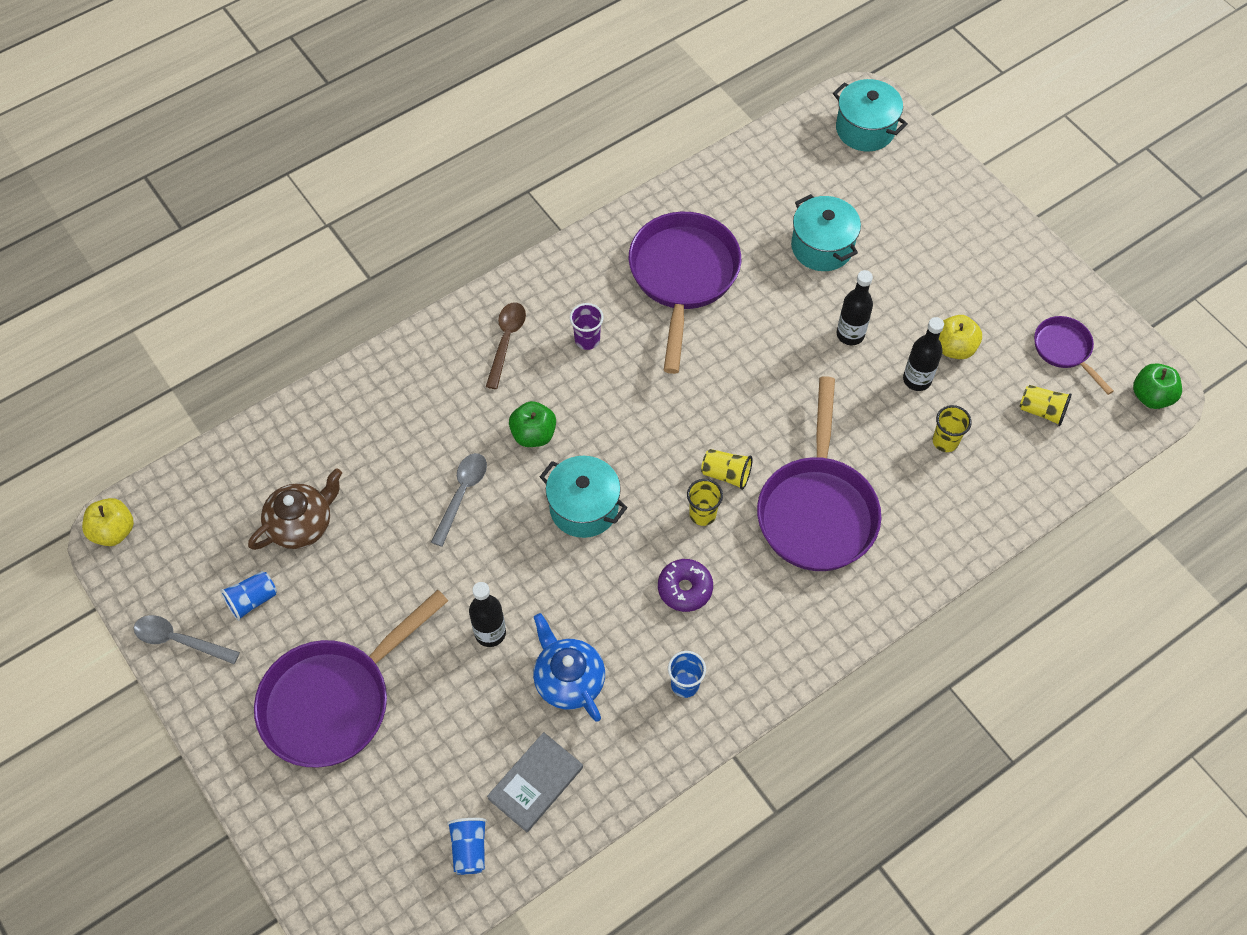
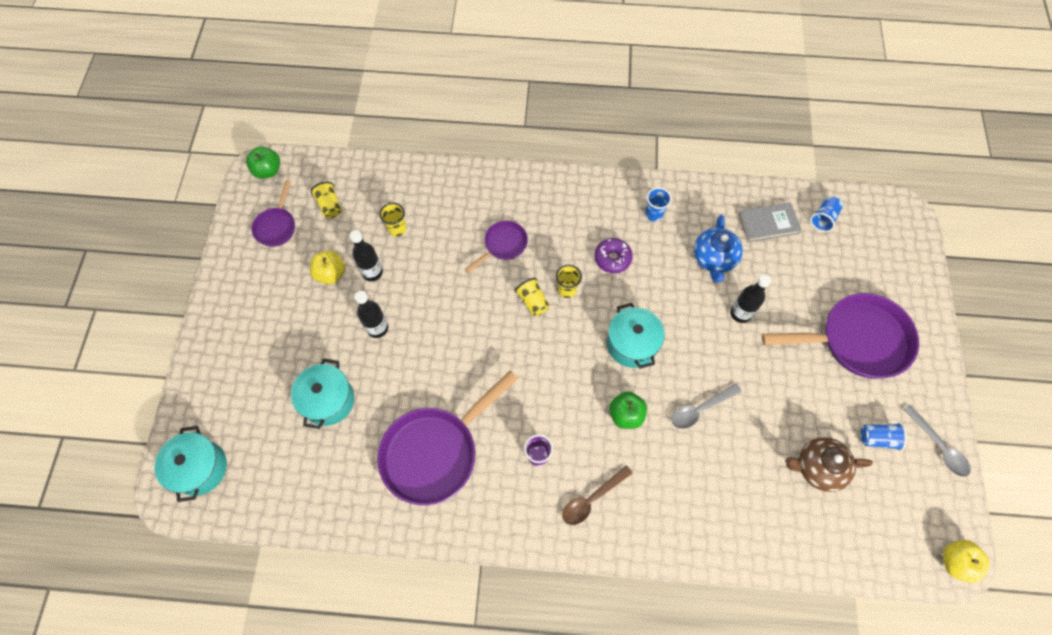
camera: 140 degrees left, 5 degrees up
(817, 510) = (503, 245): purple pan -> purple pan, size x0.51

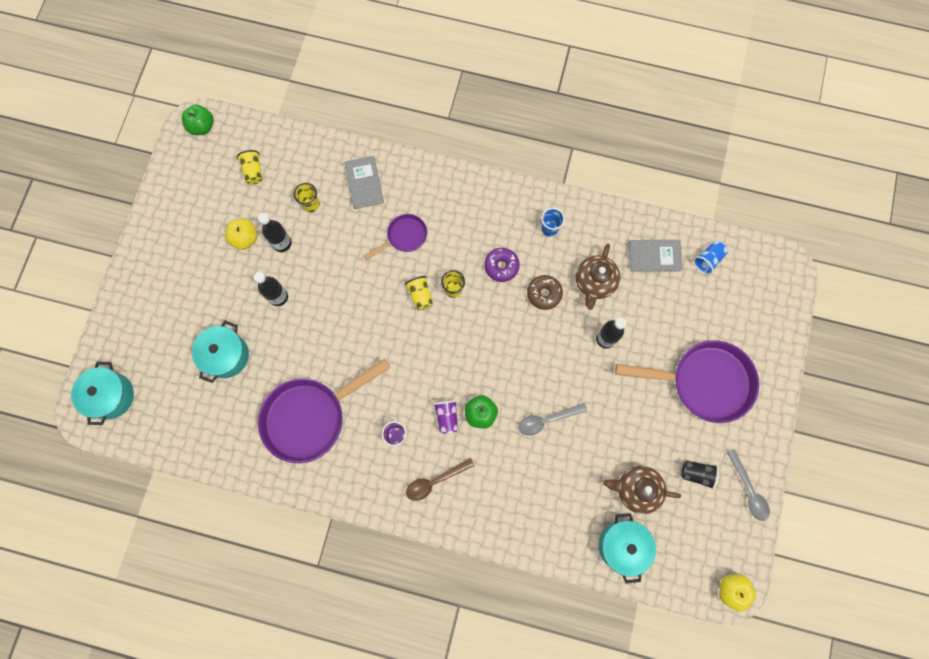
camera: 10 degrees right, 10 degrees up
(277, 226) = (203, 184): purple pan -> none
(450, 200) = (364, 183): none -> grey book
(589, 425) = (447, 417): none -> purple cup
(631, 344) = (500, 350): turquoise pot -> turquoise pot (622, 545)
(664, 278) = (544, 294): none -> brown donut
(714, 259) = (594, 282): blue teapot -> brown teapot
(877, 438) = (696, 473): blue cup -> black cup

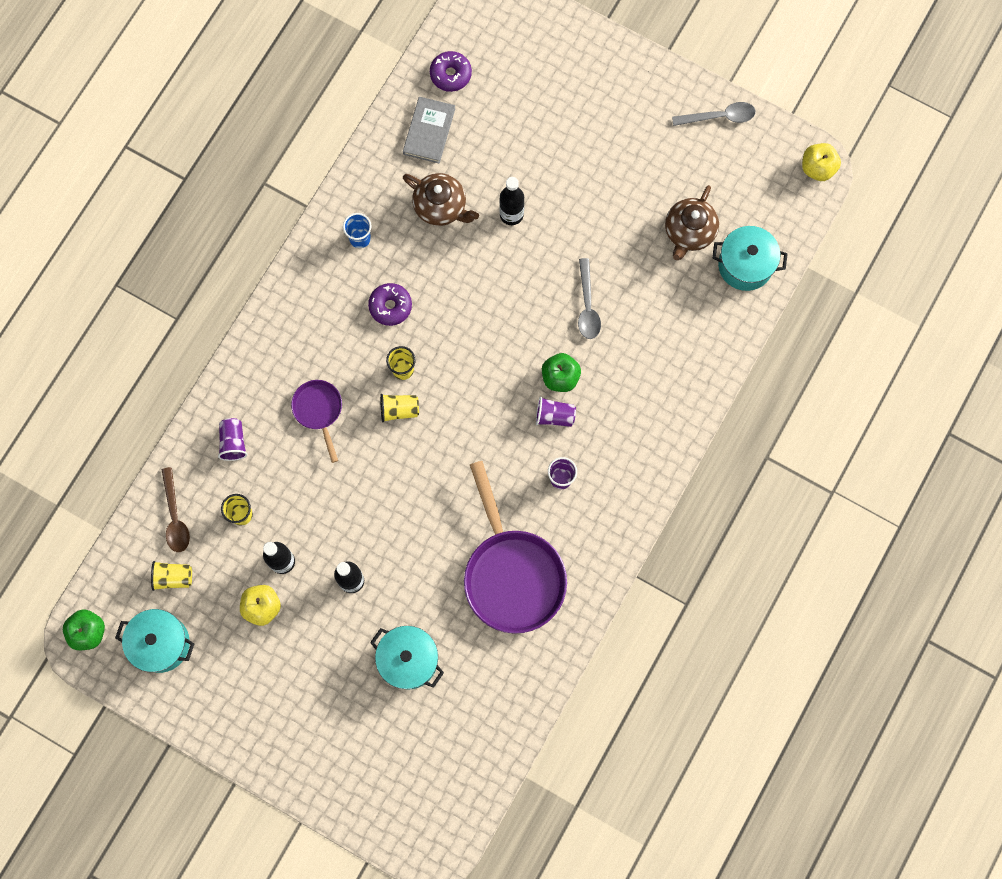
camera: 75 degrees left, 0 degrees up
(111, 396) = (420, 813): turquoise pot -> turquoise pot (161, 643)
(364, 183) = (233, 442): grey book -> purple cup
(435, 481) = (624, 448): brown spoon -> brown spoon (175, 516)
(544, 294) = (438, 267): brown donut -> none
(696, 473) = (688, 164): black cup -> none
(704, 382) = (590, 124): purple pan -> none
(708, 260) = (450, 74): blue cup -> purple donut

